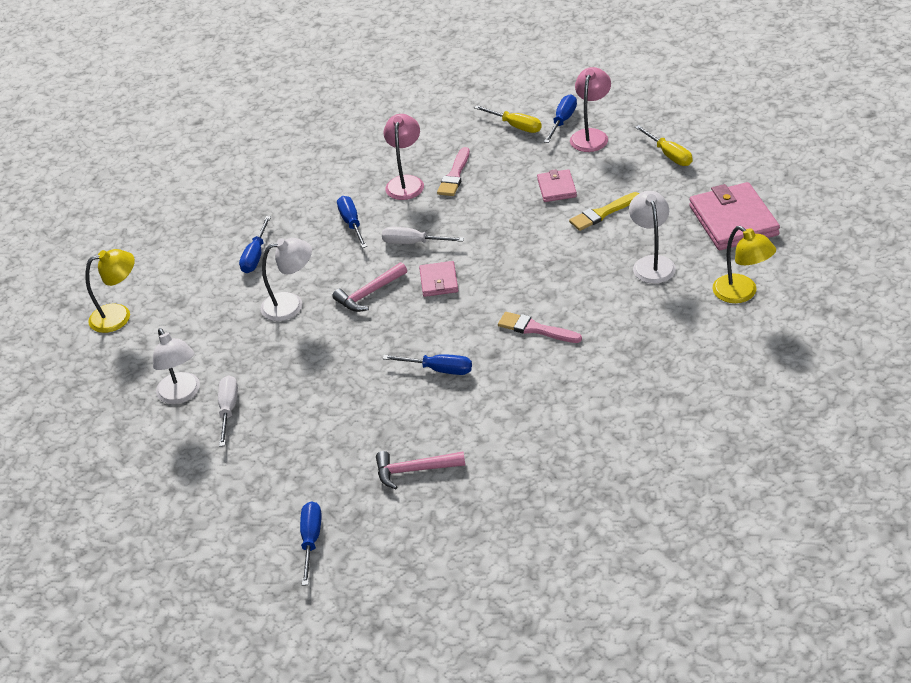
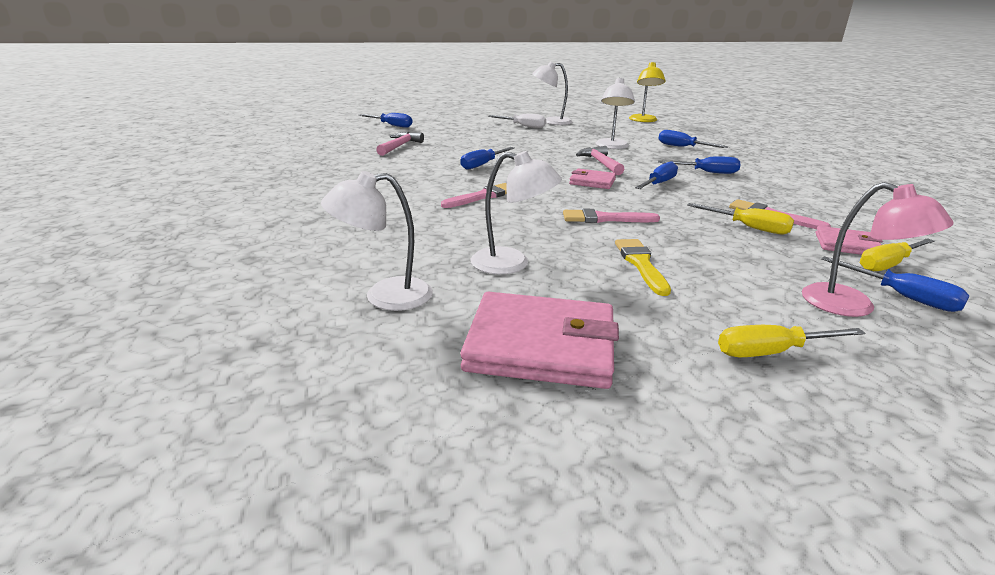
camera: 110 degrees right, 15 degrees down
(406, 182) = (767, 197): pink lamp -> none
(413, 243) = (658, 183): white screwdriver -> blue screwdriver
(492, 182) = (749, 228): none -> yellow screwdriver
(531, 249) = (605, 219): none -> pink brush
(556, 188) = (716, 254): pink wallet -> pink wallet (847, 245)
(742, 294) = (384, 296): yellow lamp -> white lamp

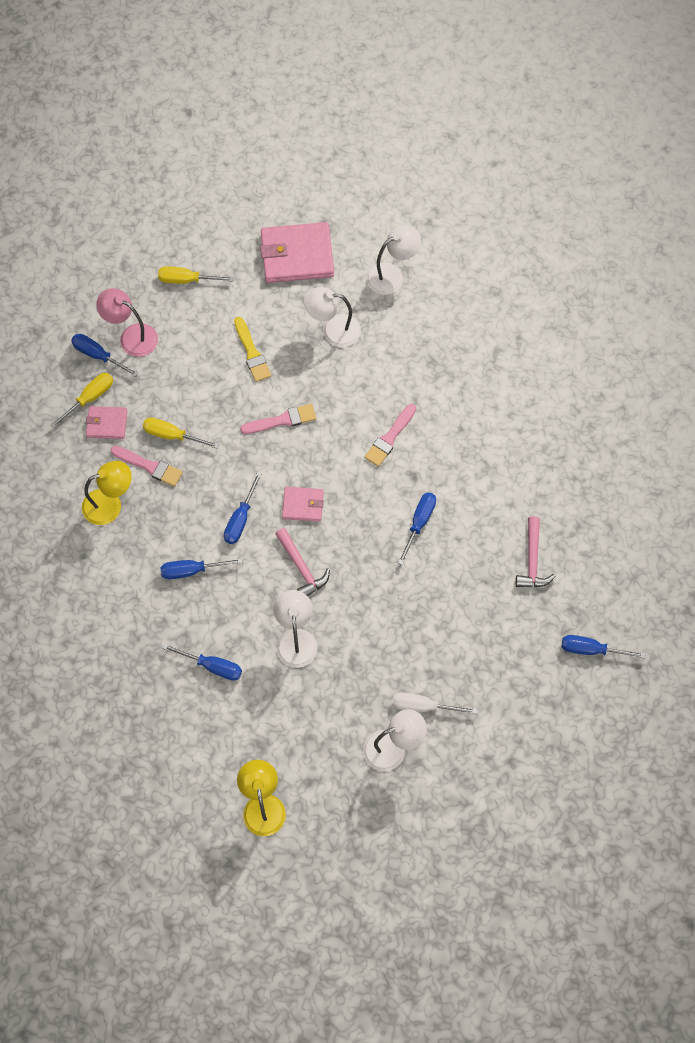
camera: 165 degrees right, 40 degrees up
(771, 352) = (186, 280): yellow screwdriver -> yellow screwdriver turned 150 degrees counterclockwise
(810, 204) = (110, 504): none -> yellow lamp

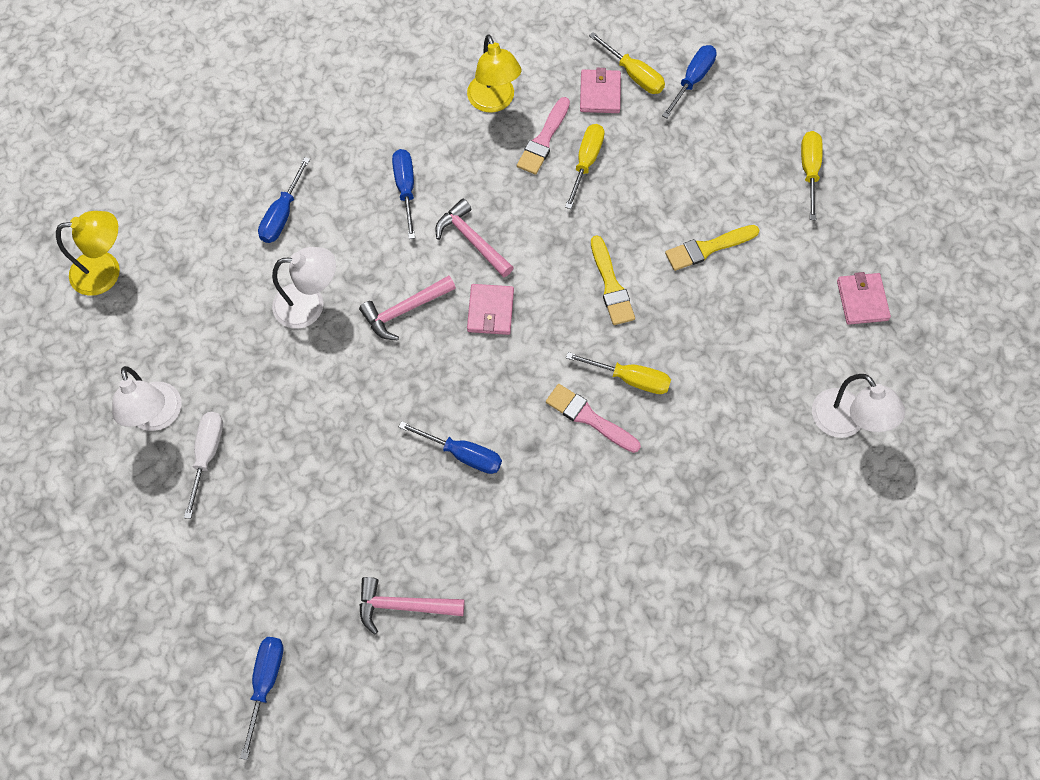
camera: 90 degrees right, 0 degrees up
(131, 336) = (721, 114): pink lamp -> none
(240, 519) = (472, 240): blue screwdriver -> pink hammer
(282, 420) = (611, 285): pink brush -> yellow brush
(297, 255) = (862, 300): pink wallet -> pink wallet, size x0.53
(333, 330) = (749, 346): white lamp -> none
(359, 409) = (630, 378): none -> yellow screwdriver

